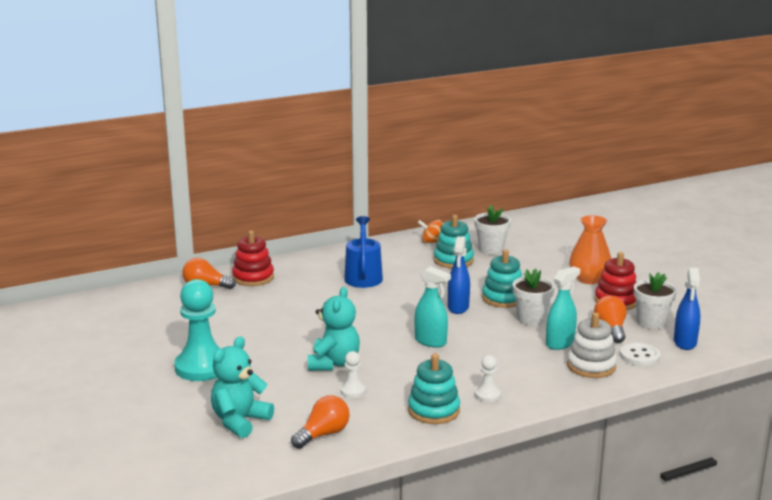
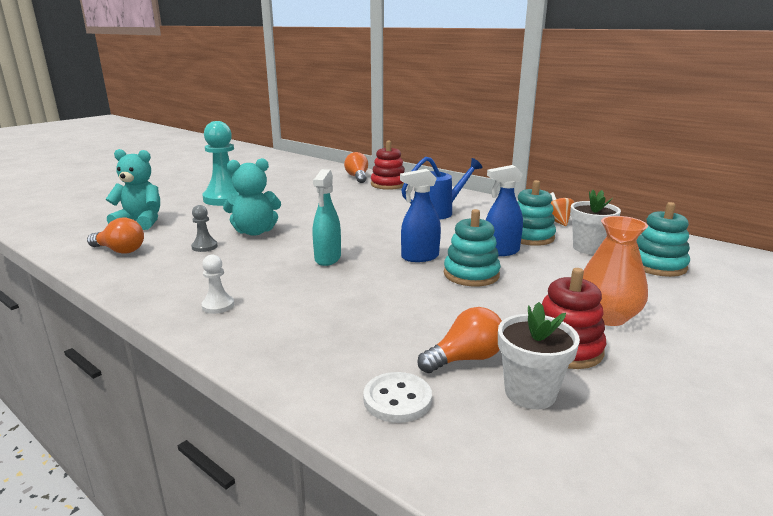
camera: 65 degrees right, 0 degrees up
(353, 391) = (204, 247): white pawn -> grey pawn
(433, 410) = (174, 285): turquoise stacking toy -> turquoise stacking toy (657, 265)
(531, 319) = (435, 298): white flower pot -> none
(560, 343) = (384, 327): turquoise spray bottle -> none
(591, 366) = (333, 361): white stacking toy -> none
(685, 342) = (491, 443): blue spray bottle -> blue spray bottle (501, 251)

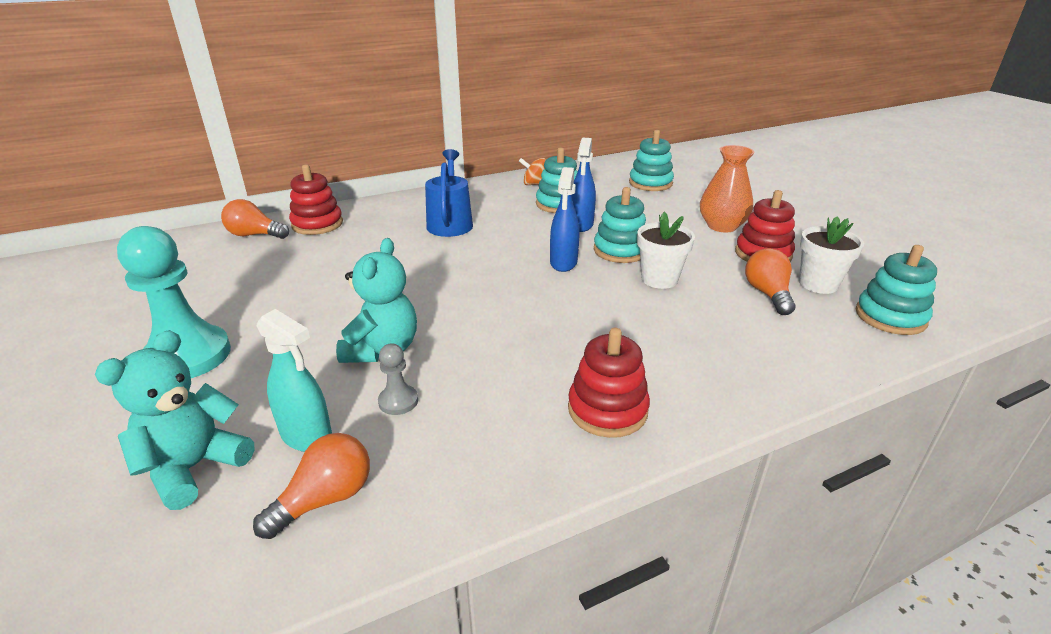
camera: 65 degrees left, 10 degrees up
(218, 306) = (607, 410): white pawn -> red stacking toy
(328, 259) = (525, 313): turquoise spray bottle -> turquoise spray bottle (307, 436)
(397, 399) = (821, 337): white button -> none
(497, 457) = (890, 317): none -> turquoise stacking toy
(588, 248) = (602, 192): white flower pot -> white flower pot (659, 279)

